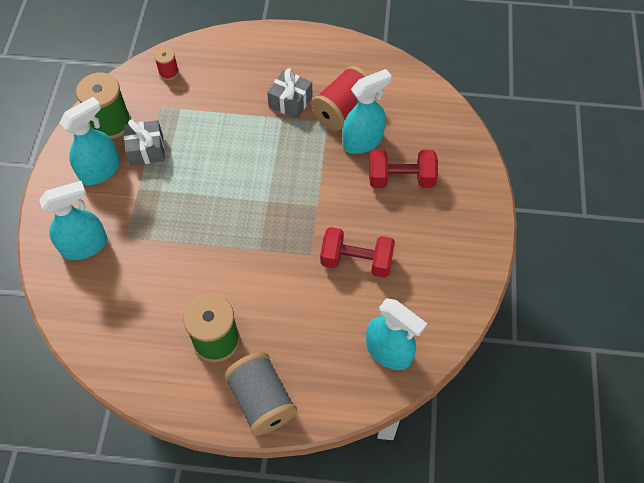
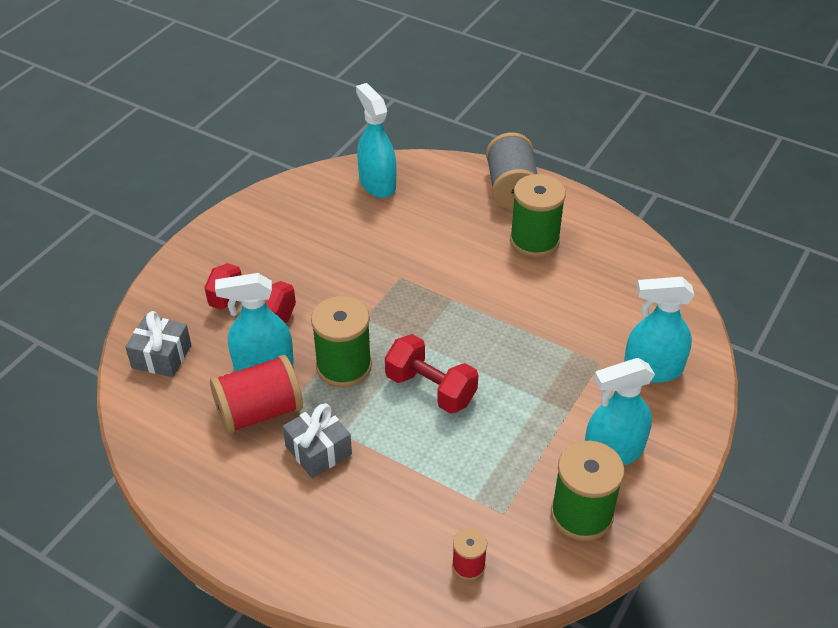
camera: 155 degrees left, 15 degrees down
(146, 150) = (542, 457): grey gift -> grey gift (161, 356)
(308, 162) = (344, 366): none -> green spool
(356, 261) = (357, 256): red dumbbell -> red dumbbell (430, 389)

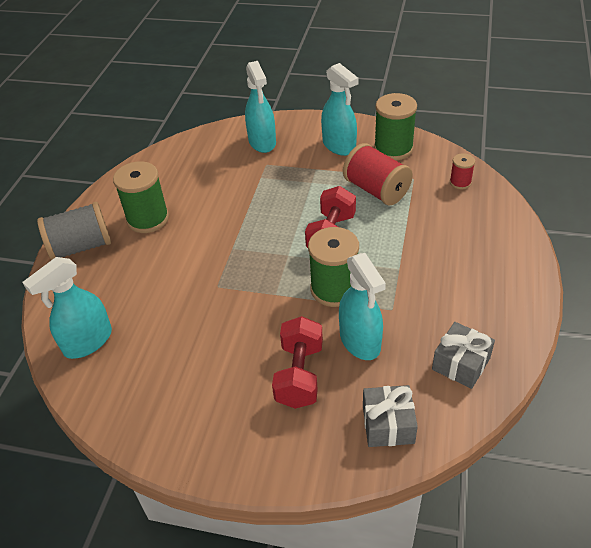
camera: 105 degrees left, 0 degrees up
(259, 412) = (408, 325): red spool -> red spool (376, 190)
(318, 450) = (422, 277): grey gift -> grey gift (461, 364)

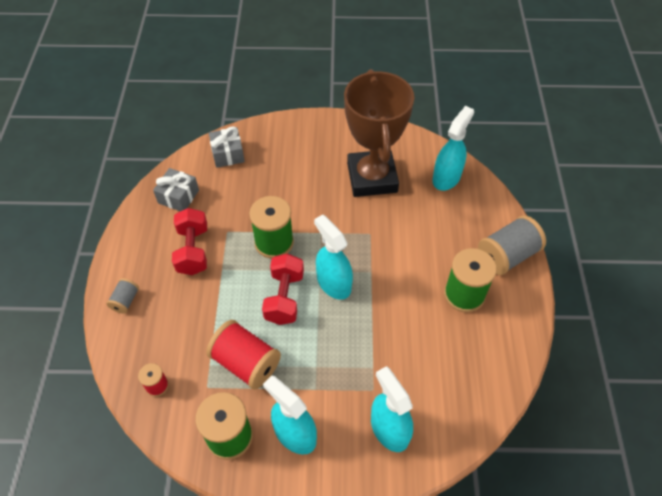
camera: 165 degrees right, 10 degrees up
(185, 355) = (372, 178): none -> brown trophy
(299, 375) = (288, 175): red dumbbell -> red dumbbell (193, 250)
(360, 341) = (249, 203): turquoise spray bottle -> turquoise spray bottle (333, 283)
(507, 250) = (125, 301): none -> grey spool

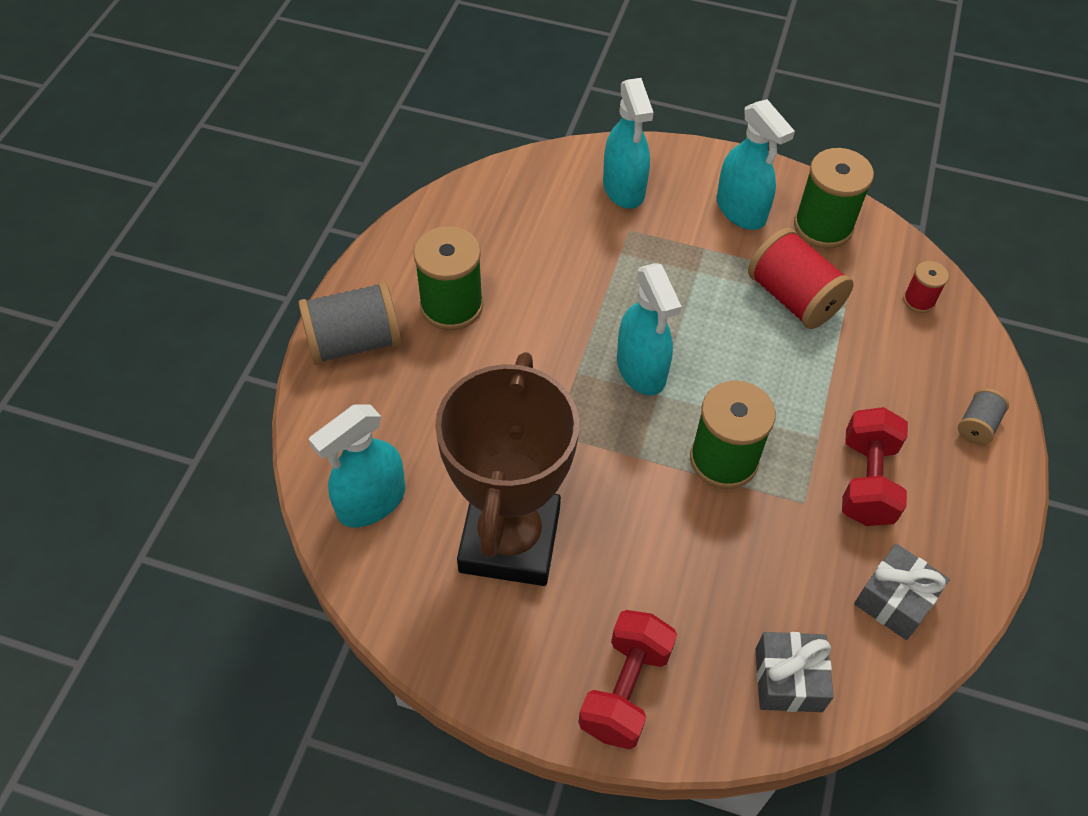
camera: 165 degrees left, 0 degrees up
(284, 297) = (723, 368): red dumbbell -> red dumbbell (625, 689)

